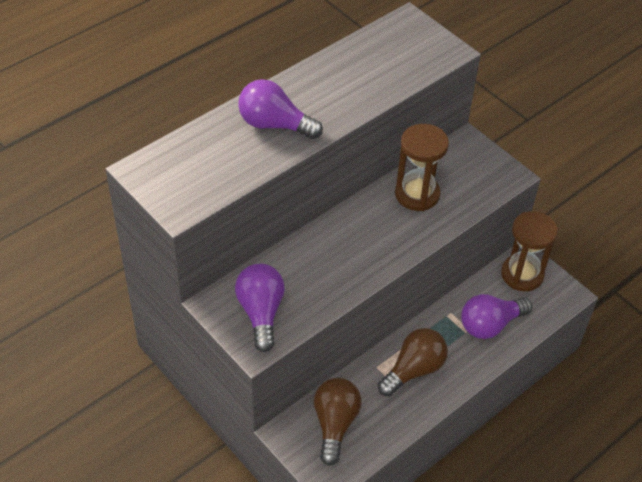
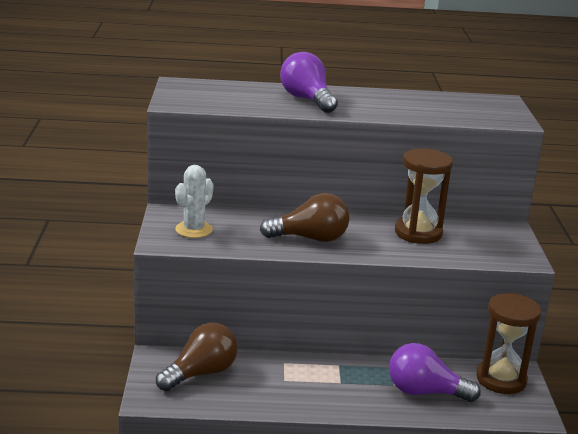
camera: 40 degrees right, 25 degrees down
(261, 313) = (194, 230): purple light bulb -> white cactus
(413, 370) = (313, 380): brown light bulb -> brown light bulb (310, 238)

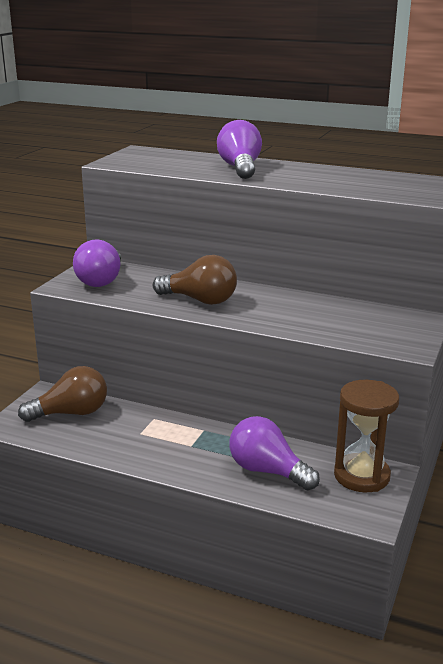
camera: 25 degrees right, 0 degrees up
(194, 230) = (101, 280): white cactus -> purple light bulb
(418, 233) = (315, 309): brown hourglass -> none

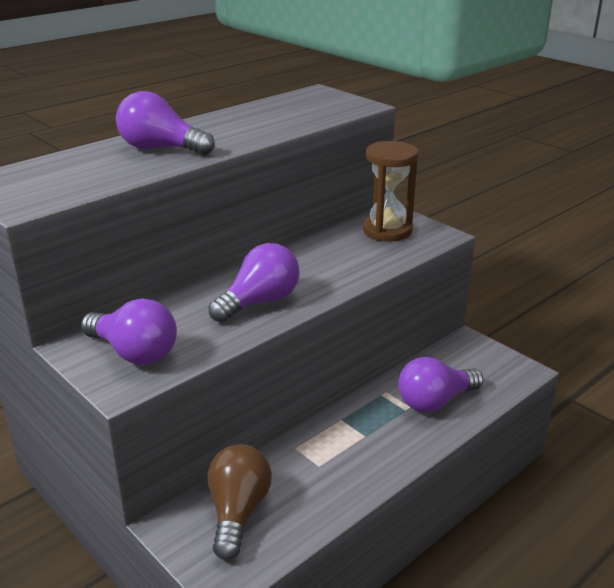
camera: 65 degrees left, 5 degrees up
(200, 300) = (259, 302): brown light bulb -> purple light bulb
(361, 476) = (466, 355): brown hourglass -> brown hourglass (387, 231)

